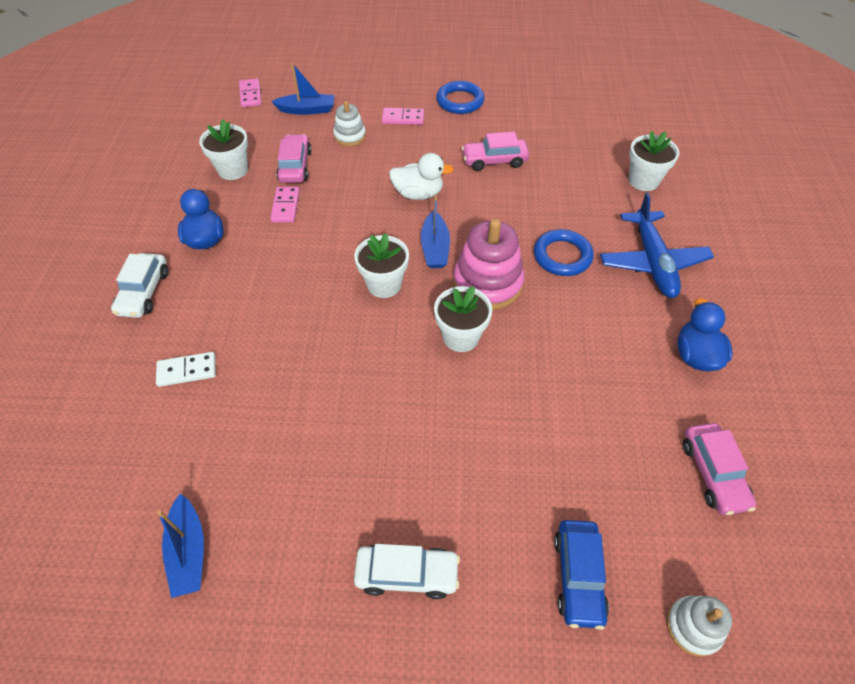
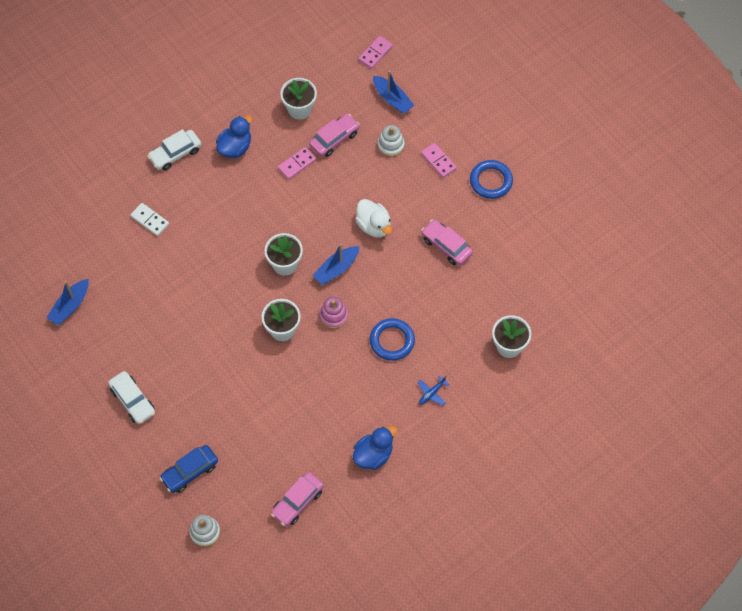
camera: 50 degrees right, 10 degrees up
(487, 283) = (333, 316): pink stacking toy -> pink stacking toy, size x0.56
(652, 262) = (431, 393): blue plane -> blue plane, size x0.42

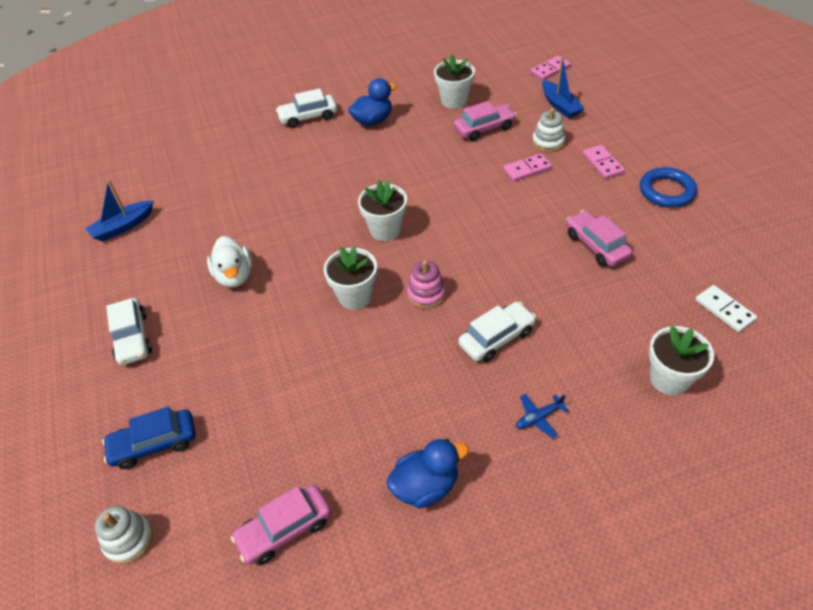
camera: 20 degrees right, 15 degrees down
(150, 220) = (252, 166): white domino -> white domino (724, 310)
(297, 164) = (434, 143): pink domino -> pink domino (527, 169)
(336, 269) = (447, 245): blue boat -> none
(374, 226) = (507, 211): white duck -> white duck (234, 276)
(392, 341) = (496, 338): blue ring -> white car

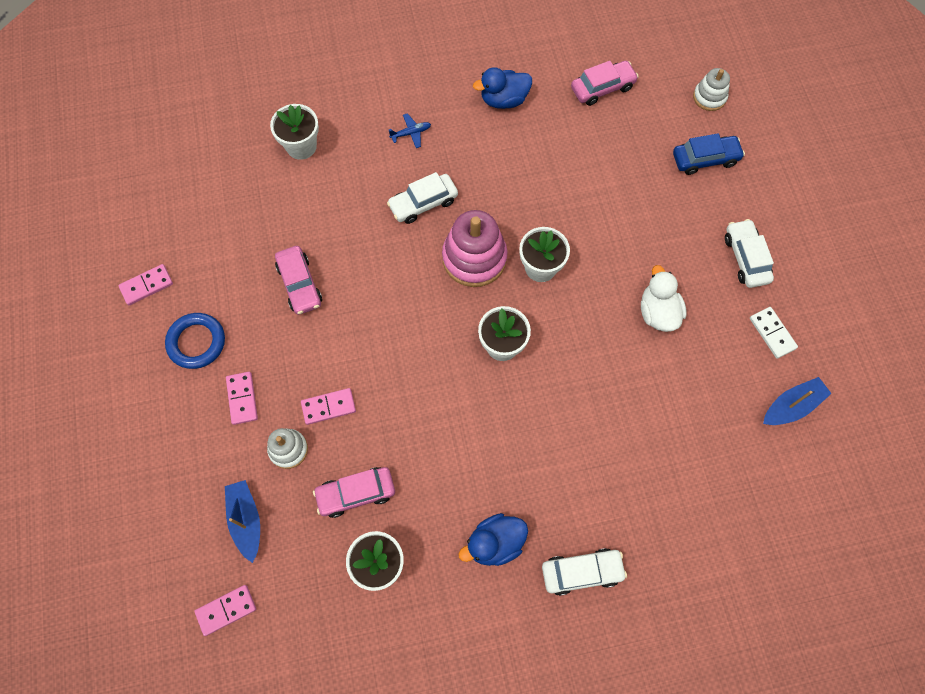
camera: 175 degrees left, 20 degrees up
(426, 294) = (474, 258): pink stacking toy -> pink stacking toy, size x1.79
(724, 310) = (224, 196): white domino -> white domino (772, 333)
(745, 222) = (147, 286): none -> pink domino

